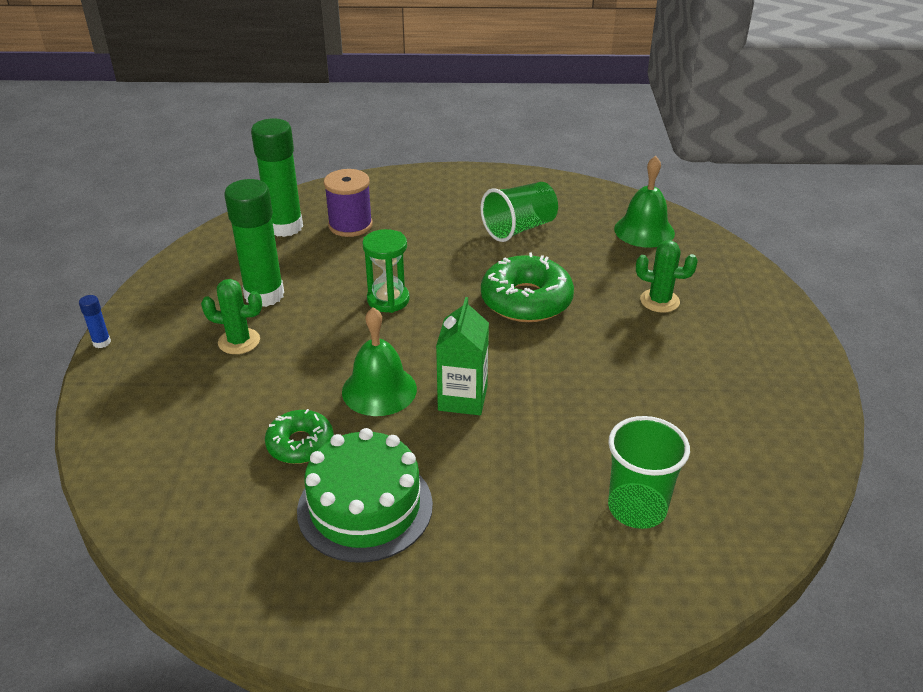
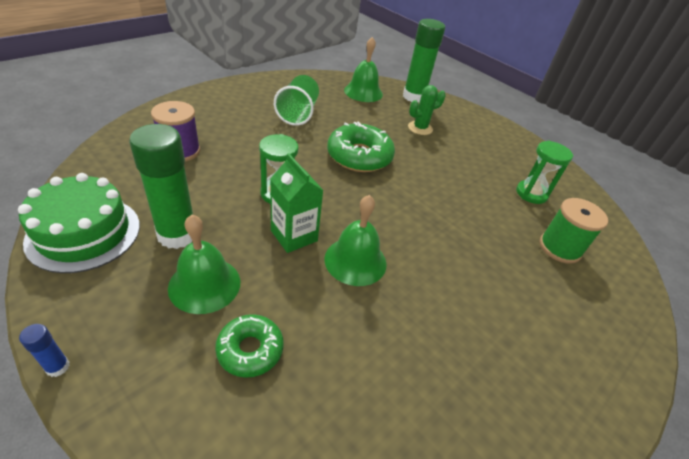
camera: 50 degrees left, 5 degrees up
(239, 341) = (204, 284): green cactus -> green bell
(285, 227) = (125, 172): green glue stick -> green glue stick (414, 97)
(300, 444) = (359, 336): green donut -> green donut (250, 350)
(365, 507) = (456, 351): green cake -> green cake (84, 233)
(462, 398) = (408, 236): green carton -> green carton (294, 236)
(637, 508) = (560, 248): green cup -> green spool
(702, 439) = (531, 193): none -> green hourglass

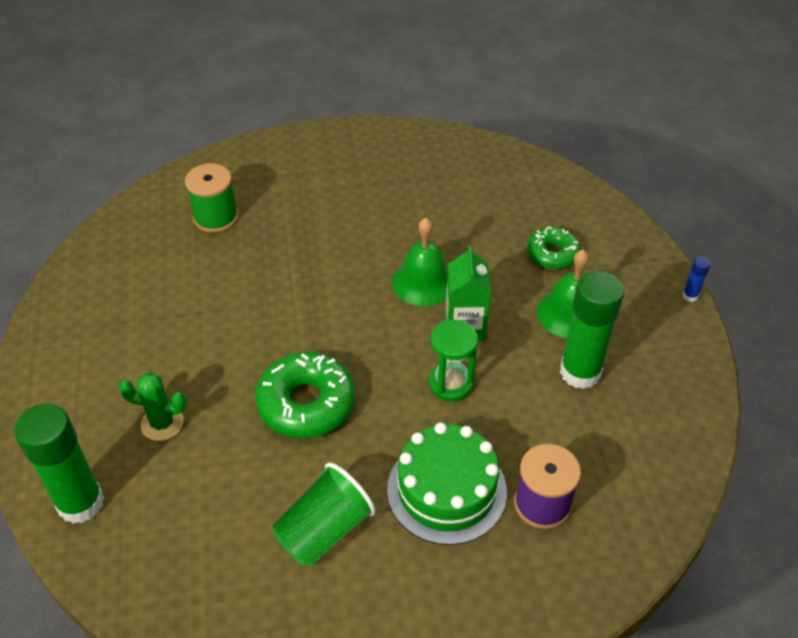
camera: 140 degrees left, 5 degrees up
(84, 233) = (672, 409): green cake -> green cake (446, 490)
(363, 92) = (158, 552): green bell -> none
(531, 193) = (156, 273): green hourglass -> none

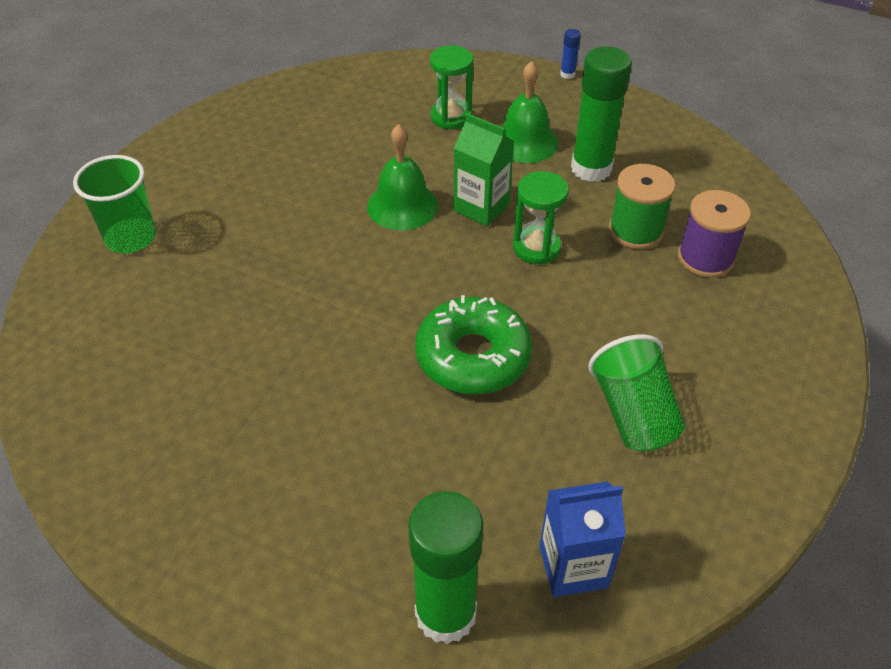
camera: 55 degrees left, 0 degrees up
(159, 558) = (573, 566): none -> blue carton
(162, 423) = (396, 487): green cactus -> none
(216, 217) = (145, 311): green spool -> green spool (635, 231)
(270, 171) = (131, 238): none -> green cup
(446, 490) = (649, 308): green cake -> none
(552, 254) = (451, 117): green donut -> green hourglass

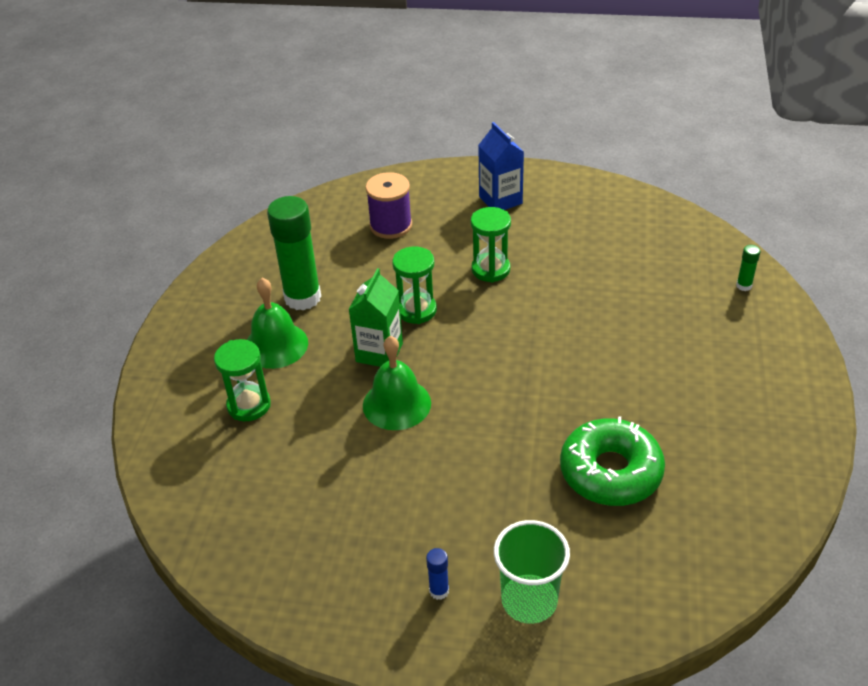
camera: 105 degrees left, 5 degrees down
(445, 614) = (744, 286): green glue stick -> green glue stick, size x0.41
(473, 356) = (548, 319): green donut -> green donut (610, 472)
(567, 74) = (155, 338): blue glue stick -> blue glue stick (439, 591)
(573, 566) = (678, 244): blue carton -> blue carton (500, 200)
(587, 329) = (490, 269): none -> green hourglass
(633, 413) = (554, 238): green cup -> none
(635, 231) = (374, 262): green spool -> none

